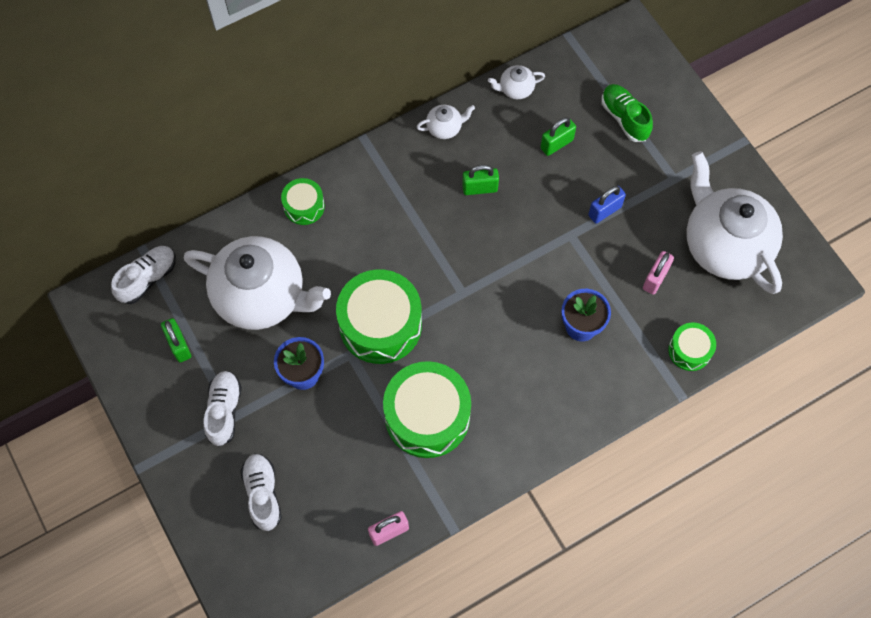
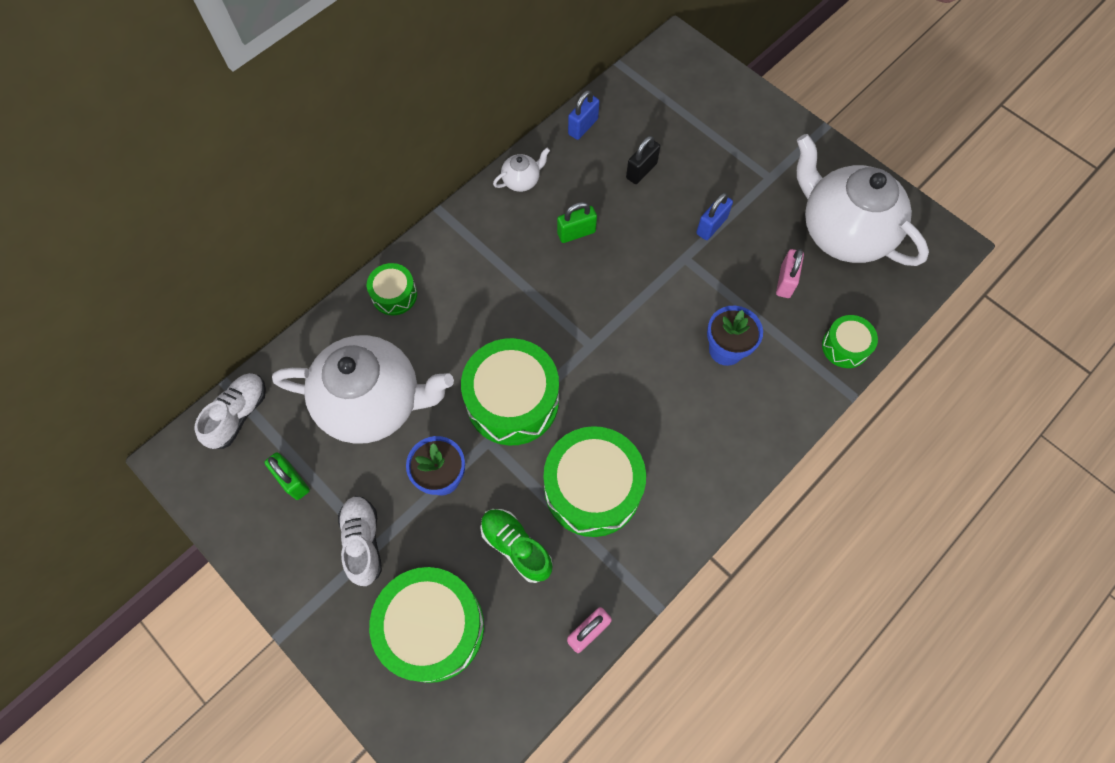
camera: 15 degrees left, 0 degrees up
(263, 494) = (432, 627): white shoe -> green drum
(515, 89) = (583, 127): white teapot -> blue padlock
(556, 144) = (641, 171): green padlock -> black padlock
(624, 118) = (701, 130): green shoe -> green shoe (516, 547)

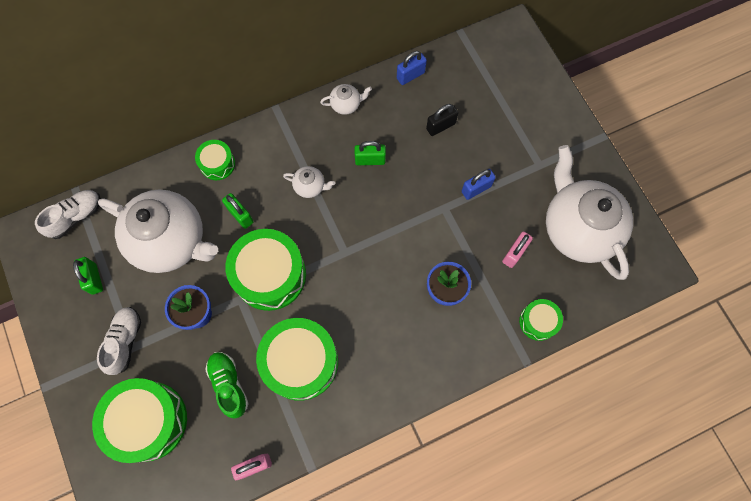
camera: 20 degrees right, 5 degrees up
(447, 344) = (240, 215): none -> green padlock
(518, 284) = (310, 186): none -> white teapot

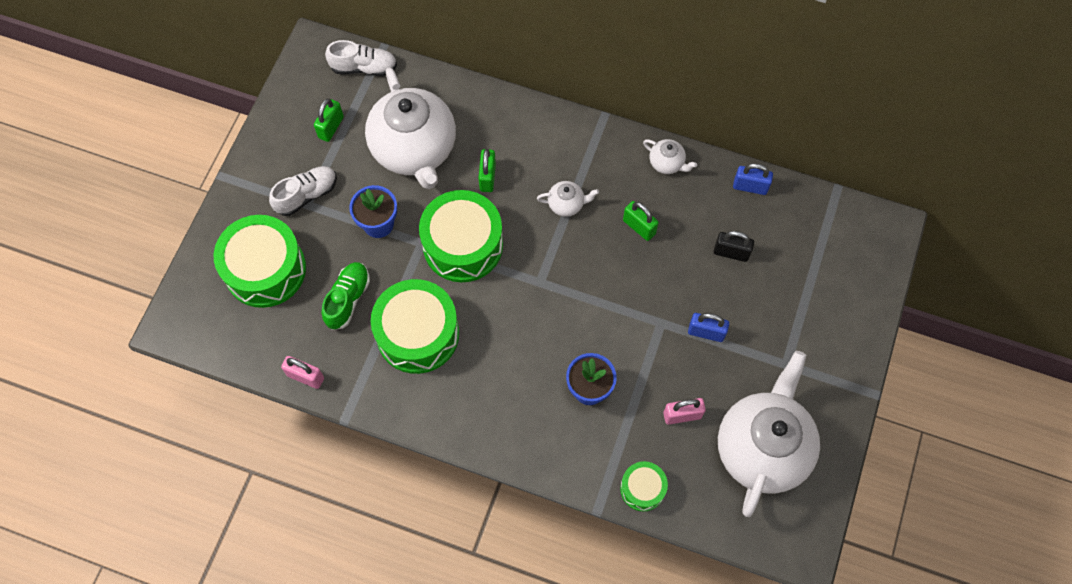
camera: 45 degrees right, 5 degrees down
(217, 164) = (511, 120): green drum -> none
(310, 186) = (566, 204): white teapot -> white teapot turned 60 degrees counterclockwise

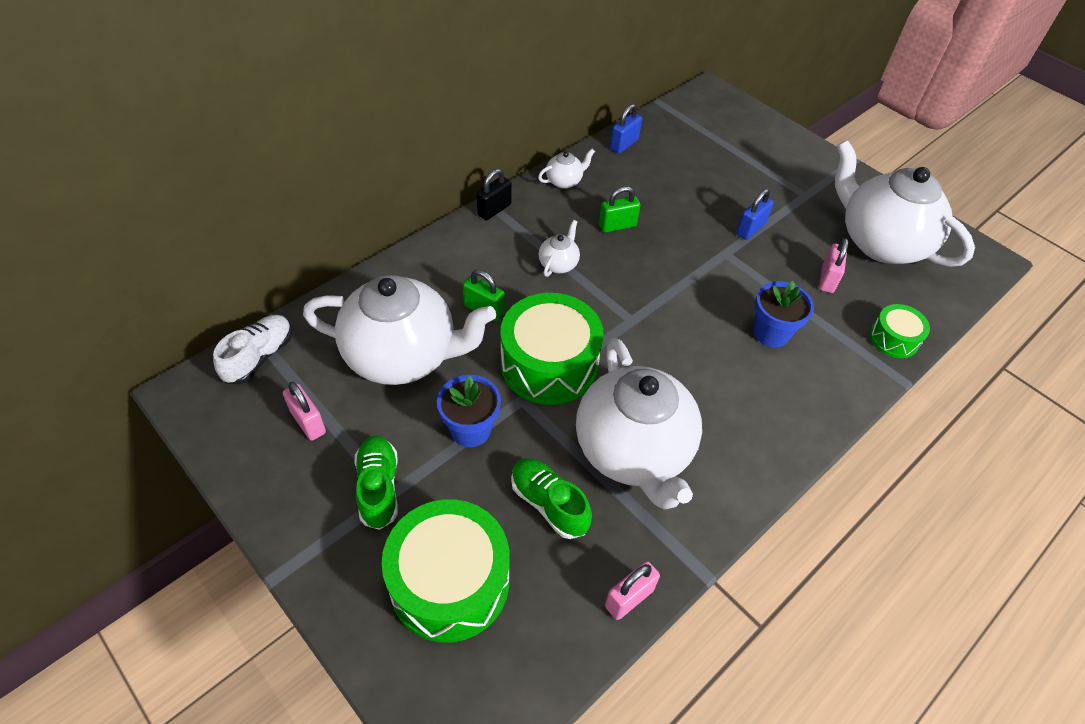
camera: 65 degrees left, 15 degrees down
(306, 195) = (378, 488): white shoe -> green shoe
(331, 127) = (308, 422): green padlock -> pink padlock
(418, 334) = (633, 451): green drum -> white teapot
(731, 253) = (680, 181): black padlock -> black padlock (494, 210)

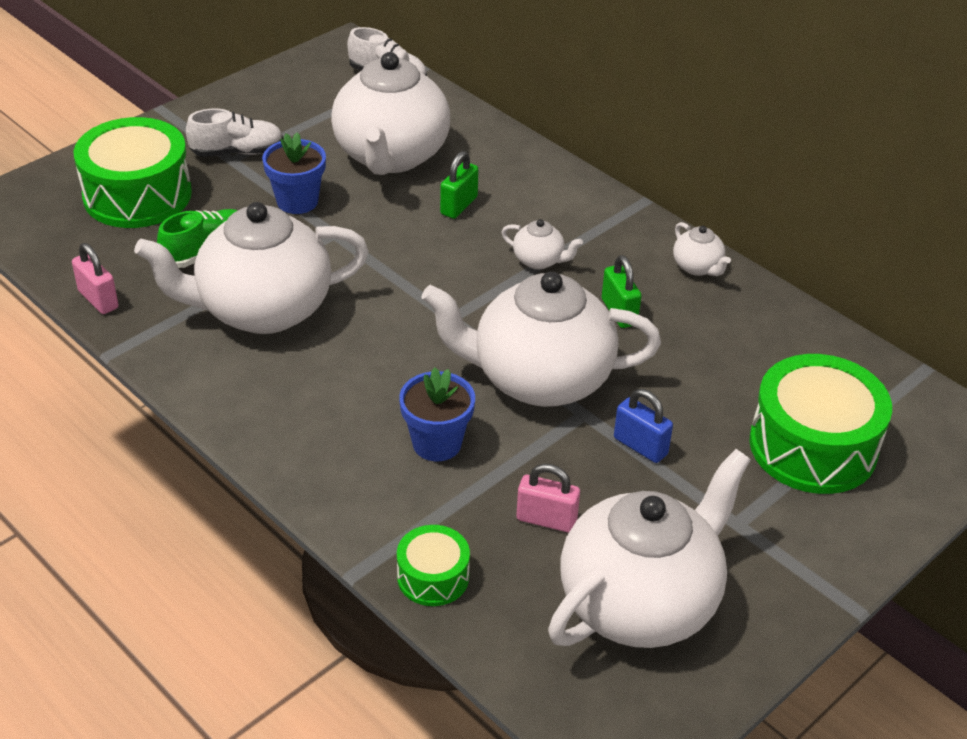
camera: 90 degrees right, 10 degrees down
(308, 422) = (311, 109): pink padlock -> none
(378, 488) = (237, 152): green shoe -> white shoe
(494, 210) = (626, 209): black padlock -> none
(549, 364) = (382, 252): green drum -> green drum (813, 446)
(624, 144) = (798, 326): blue padlock -> none
(695, 273) = (539, 379): none -> white teapot

